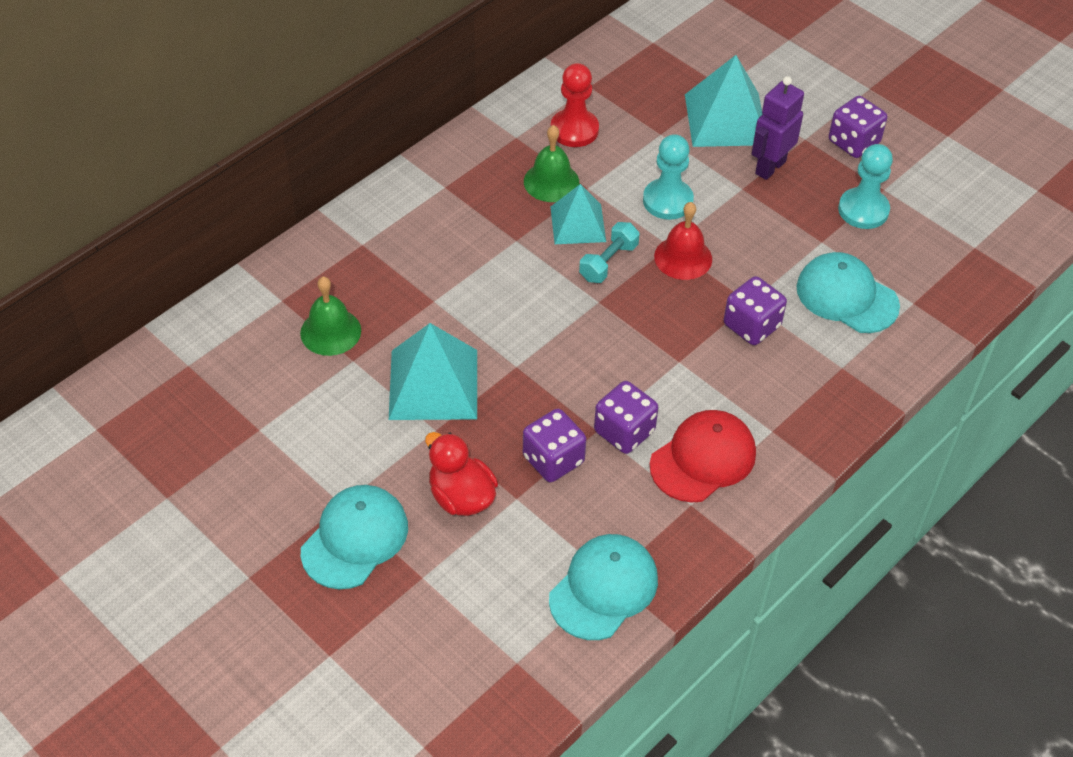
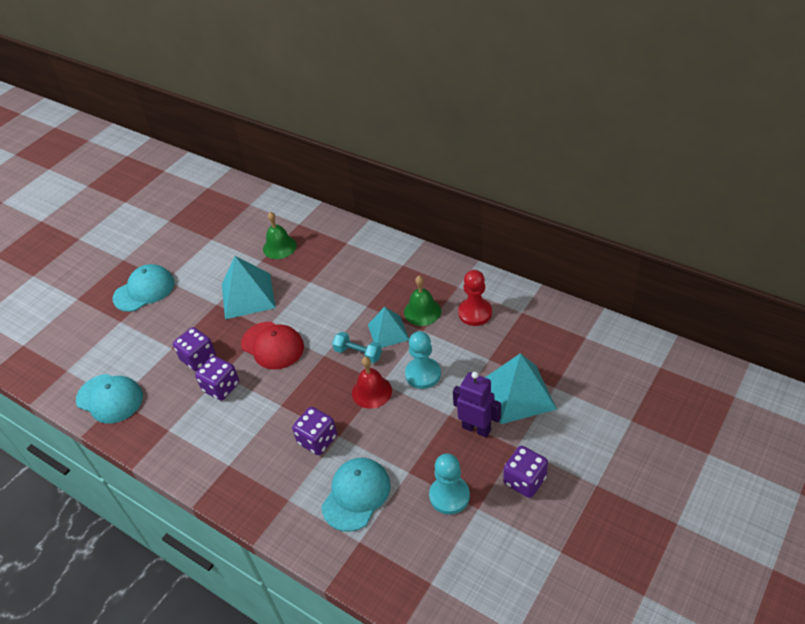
camera: 85 degrees right, 5 degrees down
(355, 539) = (144, 290): turquoise cap -> turquoise cap turned 60 degrees counterclockwise
(461, 497) = (171, 325): red duck -> none
(703, 459) = (203, 430): red cap -> red cap (272, 345)

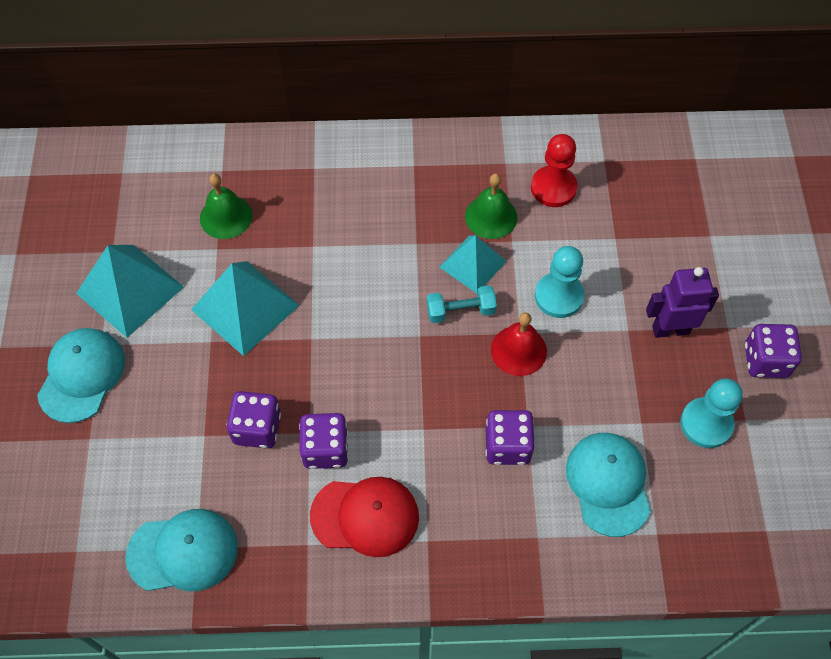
camera: 40 degrees left, 15 degrees up
(272, 345) = (342, 358): red cap -> red cap (365, 516)
(518, 393) = (680, 263): turquoise pyramid -> turquoise pyramid (130, 290)

